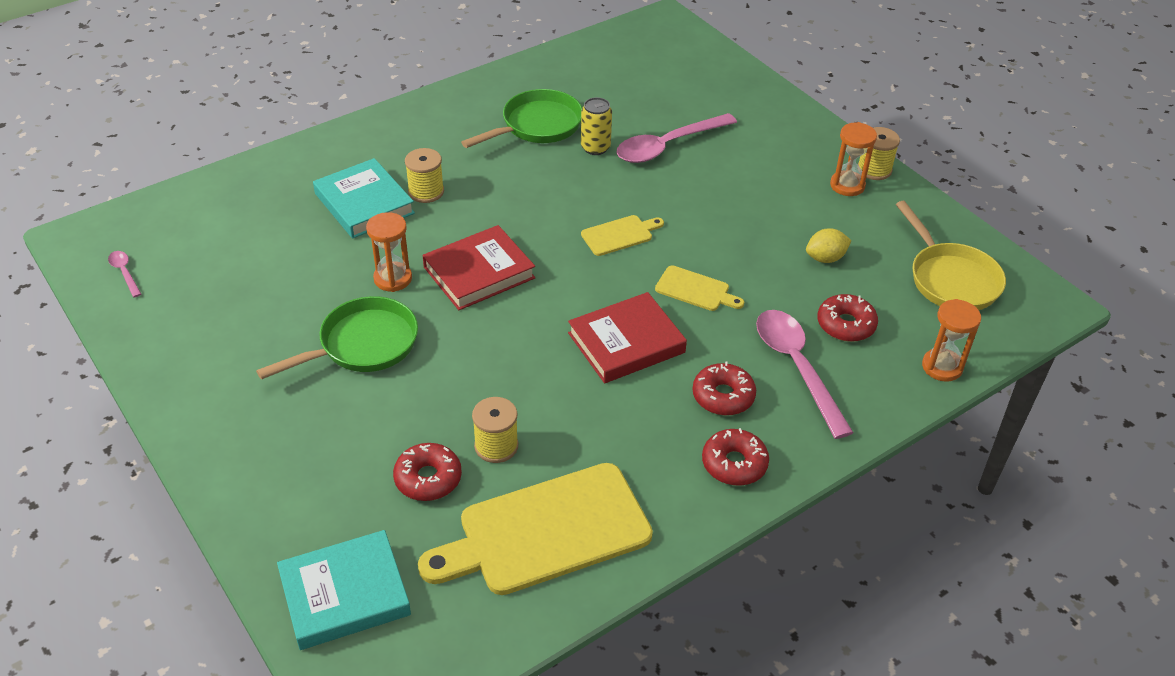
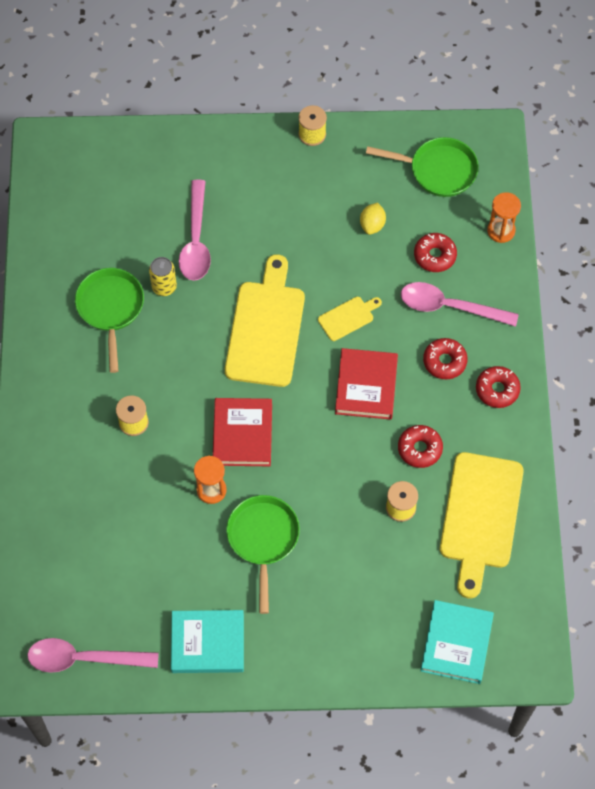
camera: 55 degrees left, 20 degrees up
(124, 272) = (83, 658): pink spoon -> pink spoon, size x2.25
(364, 203) = (117, 469): turquoise book -> turquoise book (207, 643)
(428, 478) = (401, 558): red donut -> red donut (419, 449)
(620, 235) = (266, 328): yellow cutting board -> yellow cutting board, size x2.16
(847, 185) = (315, 162): orange hourglass -> none
(950, 279) = (438, 170): yellow pan -> green pan

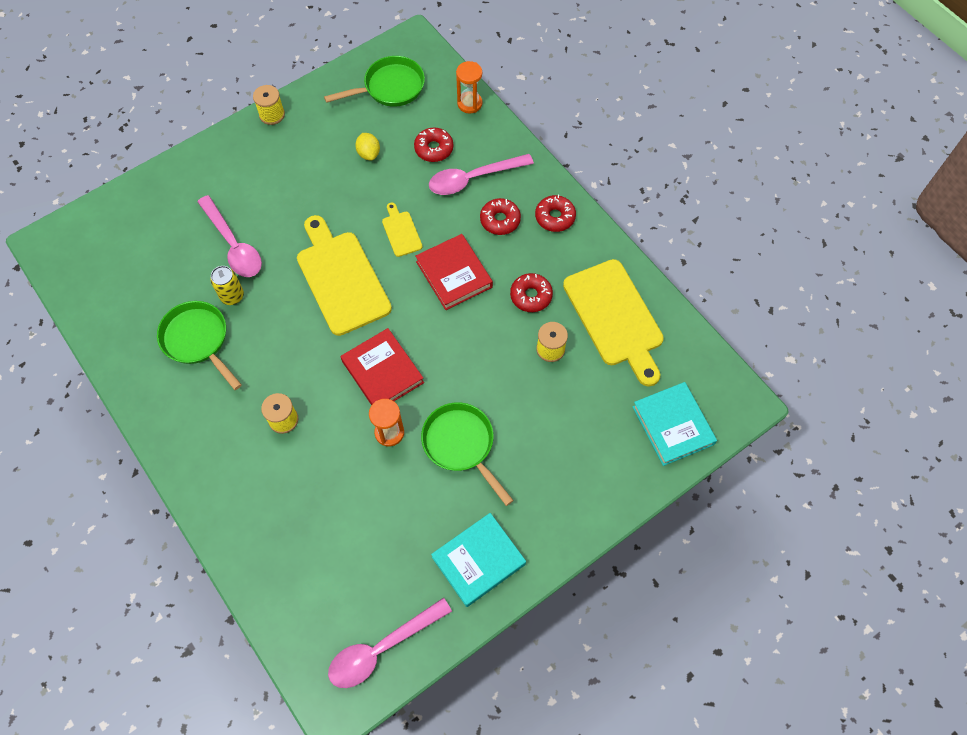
camera: 35 degrees left, 0 degrees up
(348, 317) = (401, 232): yellow cutting board -> yellow cutting board turned 45 degrees counterclockwise

